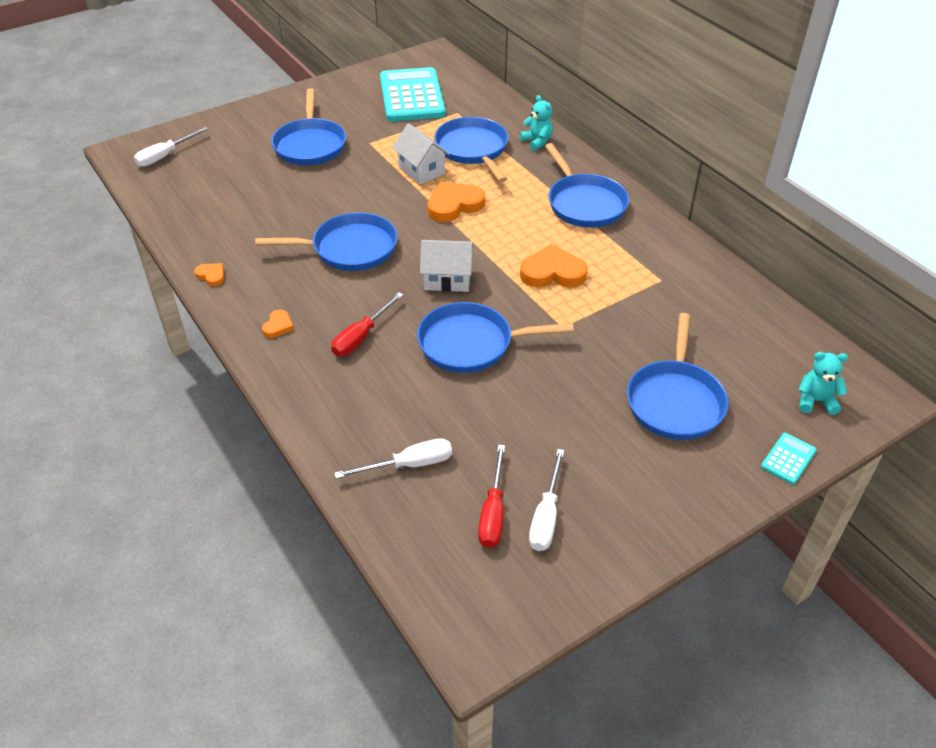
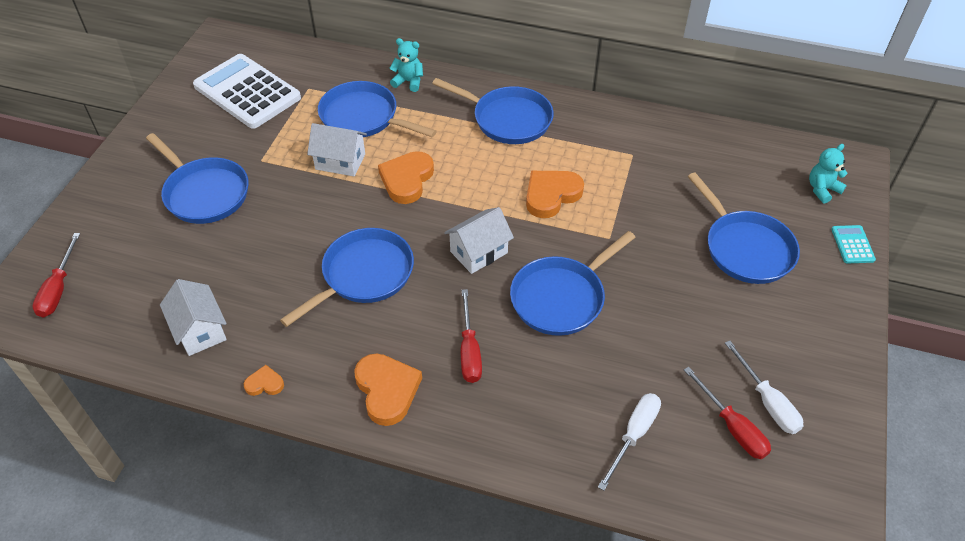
camera: 40 degrees left, 5 degrees up
(165, 156) = (59, 289): white screwdriver -> red screwdriver
(212, 223) = (200, 330): none -> white house
(278, 326) = (387, 390): orange heart -> orange heart, size x1.99
(412, 96) = (247, 92): turquoise calculator -> white calculator

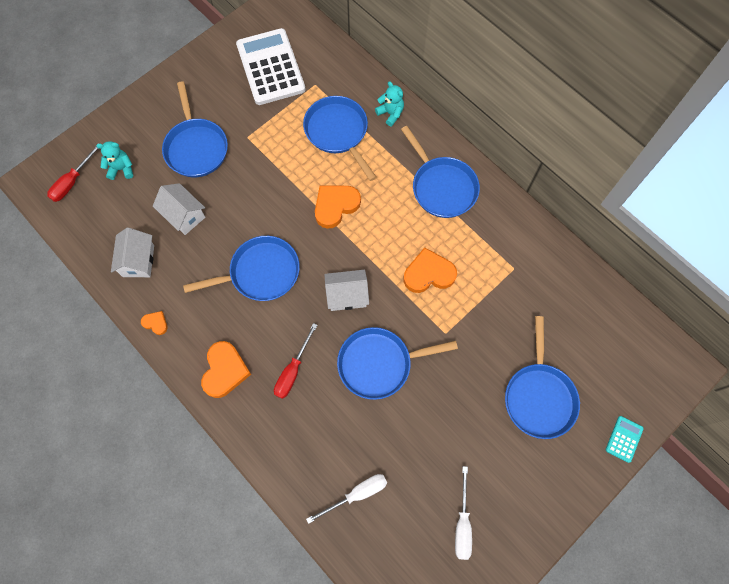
camera: 30 degrees right, 20 degrees up
(340, 161) = (299, 166): white house -> white house (184, 215)
(732, 427) = (425, 527): red screwdriver -> none
(822, 189) = (639, 378): turquoise teddy bear -> turquoise teddy bear (121, 169)

